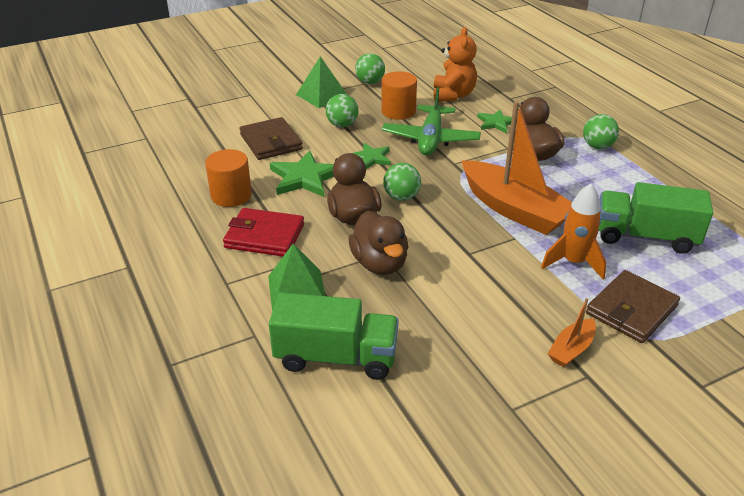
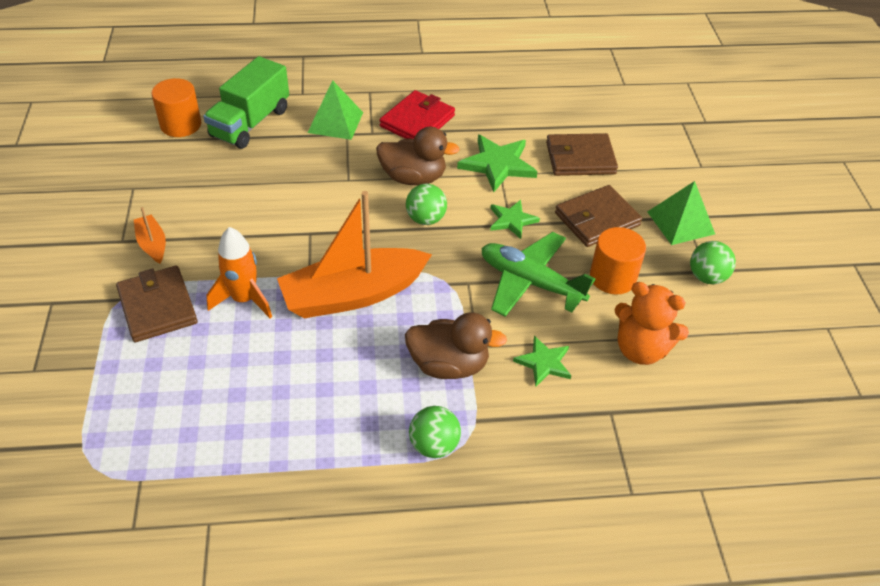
camera: 110 degrees right, 10 degrees up
(231, 195) = (491, 115): orange cylinder -> orange cylinder (181, 125)
(342, 125) = (597, 219): green ball -> brown wallet
(379, 263) = (335, 174): brown duck -> none
(645, 237) = (237, 381): green truck -> none

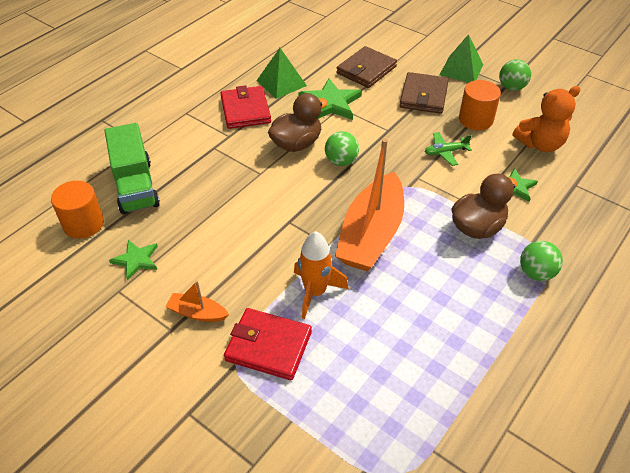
camera: 45 degrees left, 0 degrees up
(158, 307) = (268, 346): brown wallet -> red wallet
(335, 122) = (194, 145): green pyramid -> green pyramid (281, 83)
(512, 220) = (385, 127): green star -> green star (136, 260)
(530, 282) = (445, 152): green plane -> green plane, size x0.52

